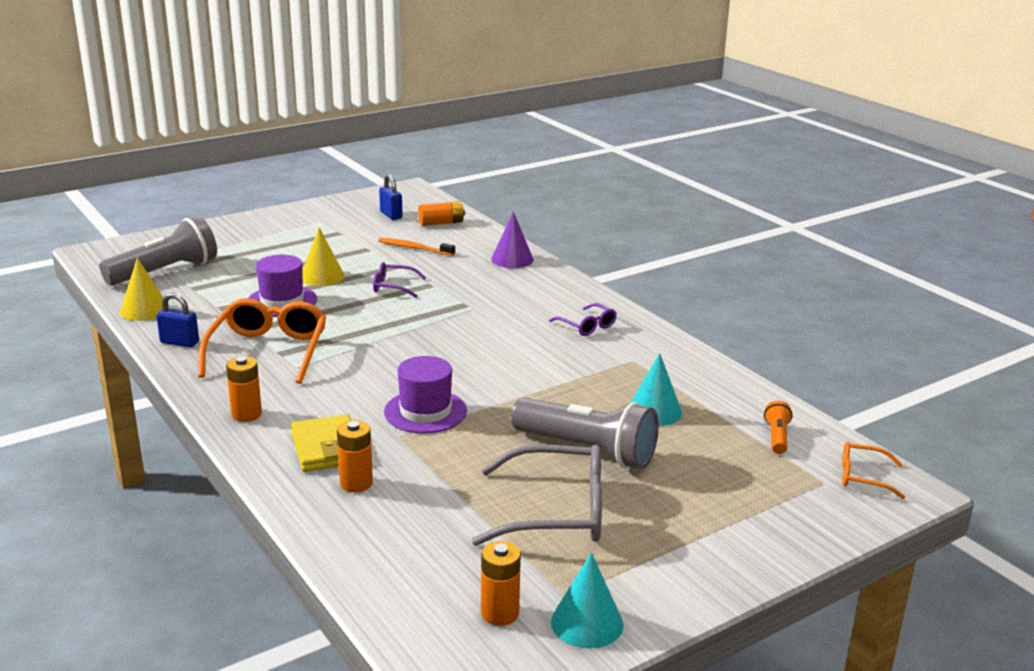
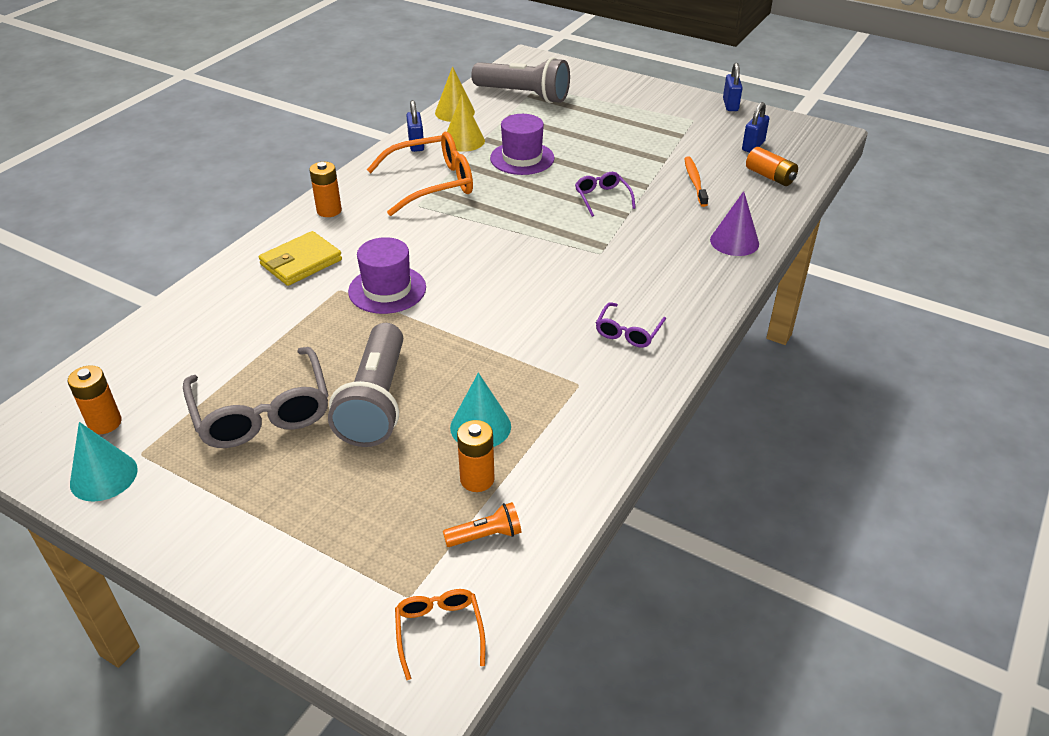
camera: 65 degrees right, 15 degrees up
(318, 203) = (730, 105): none -> blue padlock
(322, 276) = (585, 159): yellow cone -> yellow cone (464, 141)
(356, 483) = (257, 293): orange battery -> orange battery (477, 479)

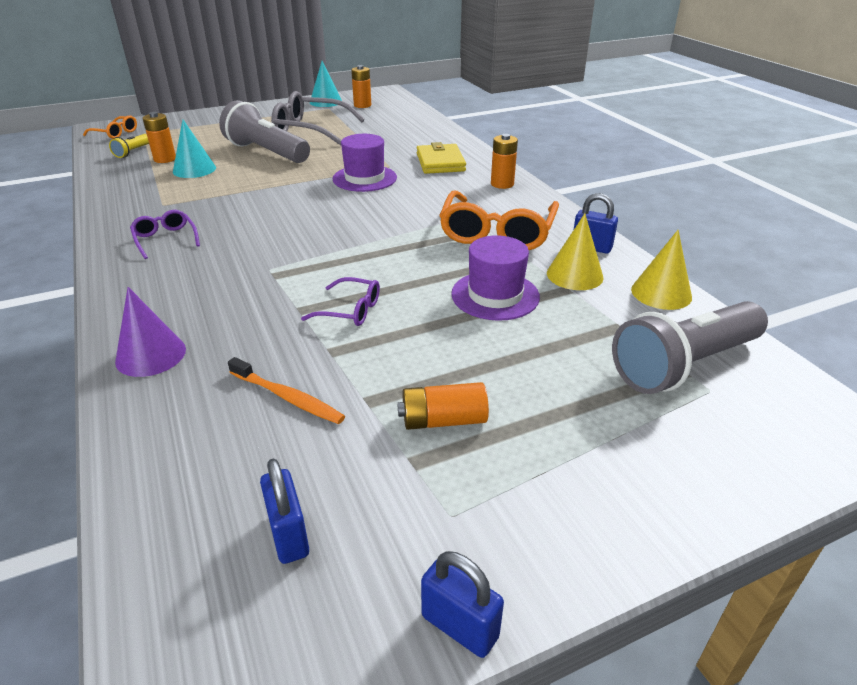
camera: 125 degrees right, 5 degrees down
(486, 535) = (132, 152): orange flashlight -> yellow flashlight
(770, 176) = (196, 485): orange battery -> orange battery (443, 420)

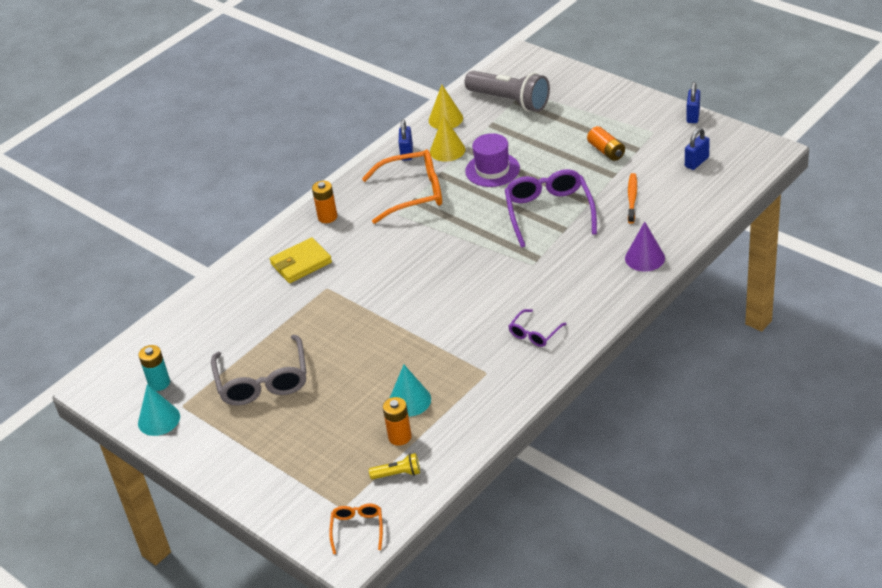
camera: 110 degrees left, 5 degrees up
(266, 152) = (340, 378): grey flashlight -> none
(350, 310) = (549, 212): purple glasses -> purple glasses, size x1.95
(362, 105) = (159, 383): orange battery -> turquoise battery
(364, 178) = (362, 289): purple hat -> none

